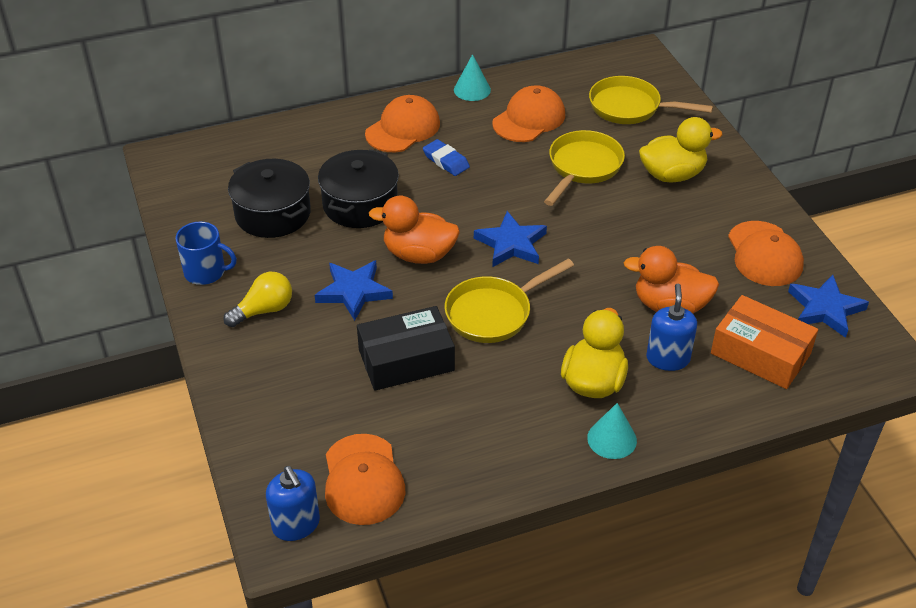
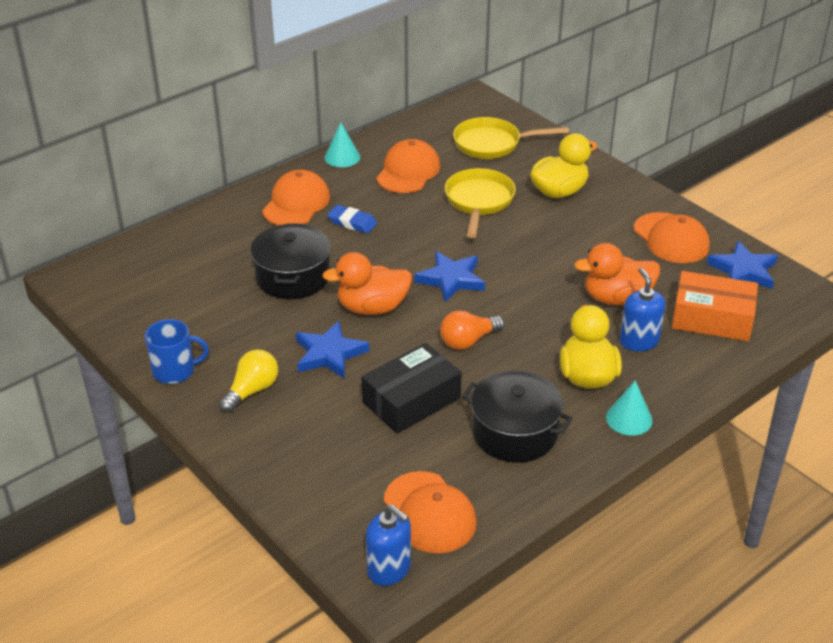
camera: 20 degrees left, 5 degrees down
(273, 213) = (212, 304): black pot -> black pot (514, 432)
(494, 313) = (468, 341): yellow pan -> orange light bulb

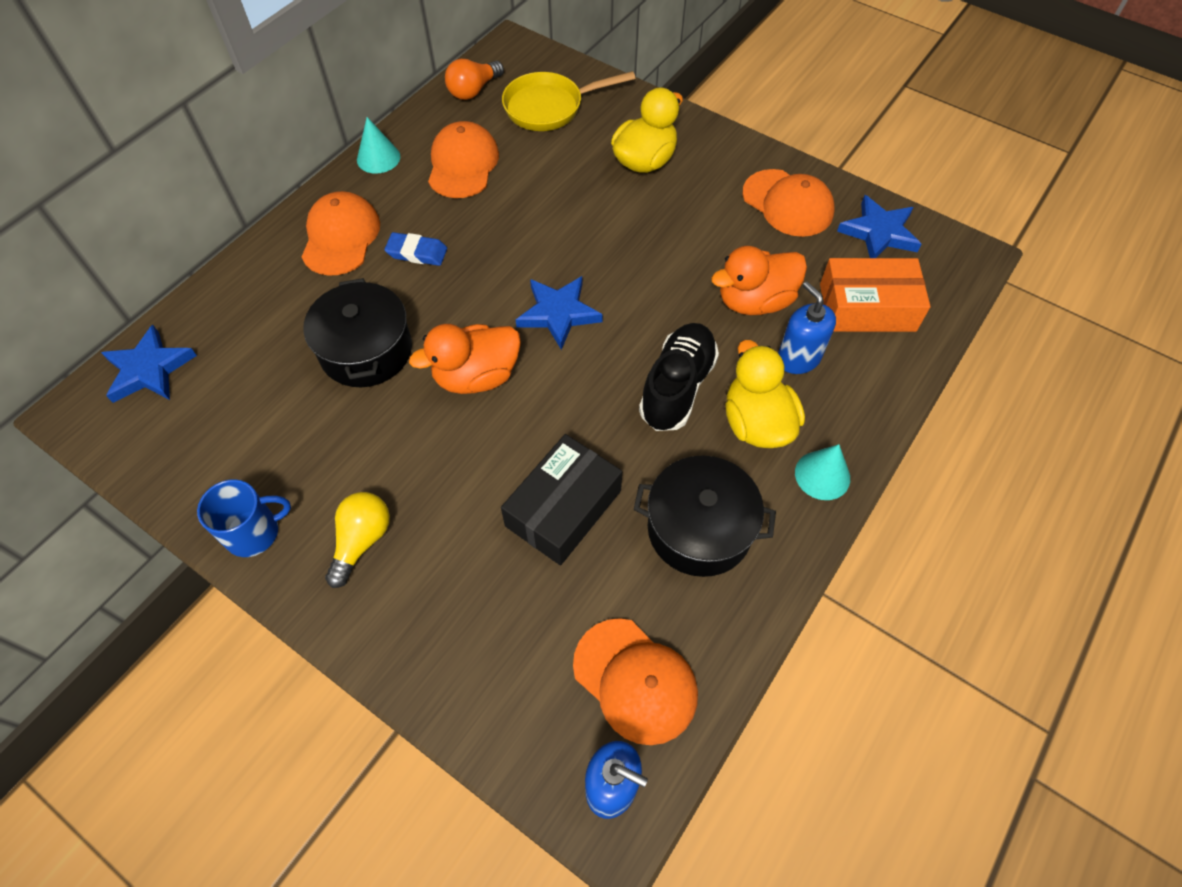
camera: 15 degrees left, 20 degrees up
(329, 354) = (443, 459): blue star -> blue star (149, 369)
(468, 341) = (605, 401): orange light bulb -> orange light bulb (473, 90)
(478, 202) = (557, 193): yellow pan -> none
(530, 342) = (677, 387): none -> black shoe

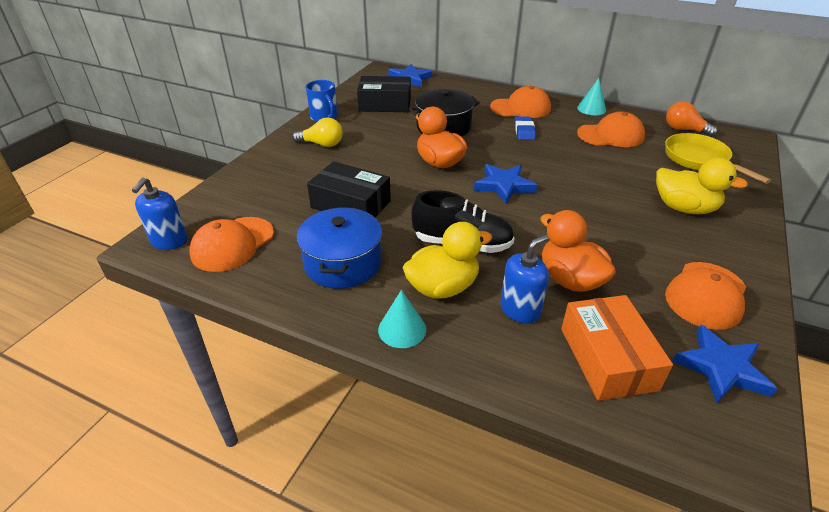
camera: 80 degrees right, 20 degrees down
(242, 424) = (385, 104): none -> black box
(699, 528) = (343, 263): black pot -> blue pot

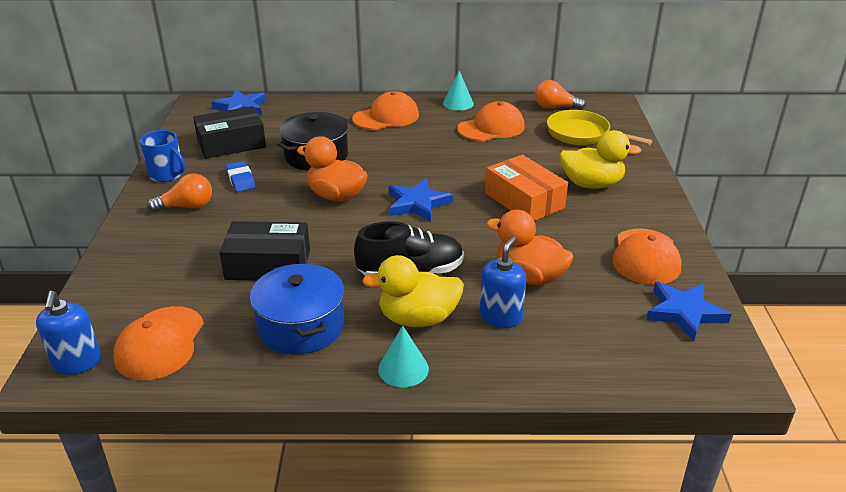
camera: 25 degrees left, 5 degrees down
(322, 144) = (187, 207): yellow light bulb -> orange light bulb
(443, 287) = (418, 318): yellow duck -> yellow duck turned 135 degrees counterclockwise
(524, 131) = (404, 142): blue eraser -> blue eraser (241, 180)
(607, 358) = (596, 334): orange box -> orange box (524, 200)

